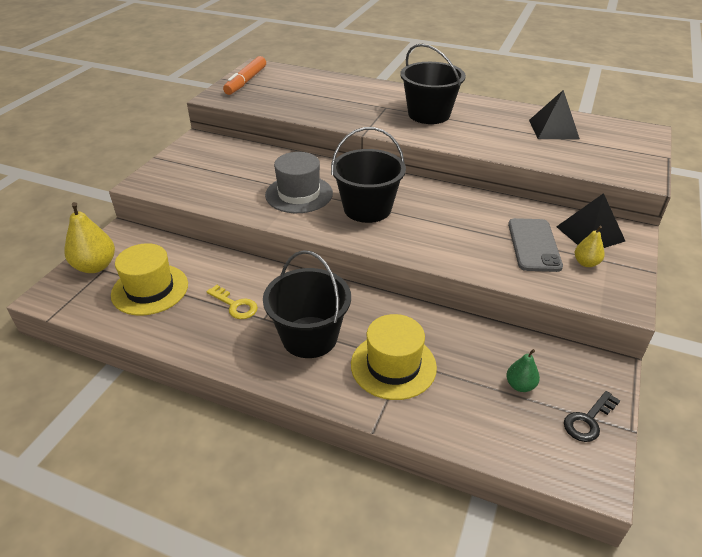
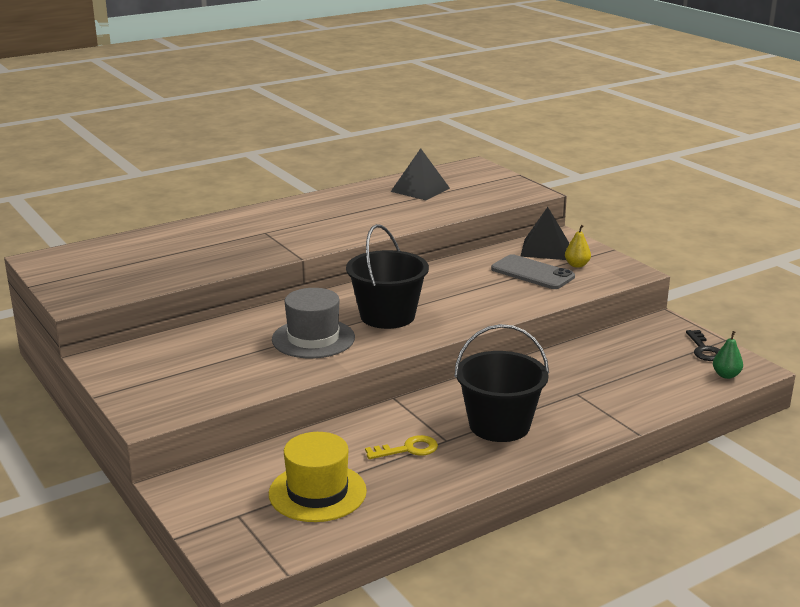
camera: 55 degrees left, 15 degrees down
(95, 266) = (223, 519): yellow pear -> none
(246, 81) = (68, 275): orange marker -> none
(393, 366) = (576, 400): yellow hat -> none
(429, 114) = (312, 221): black bucket -> none
(520, 385) = (649, 359): green pear -> green pear (726, 375)

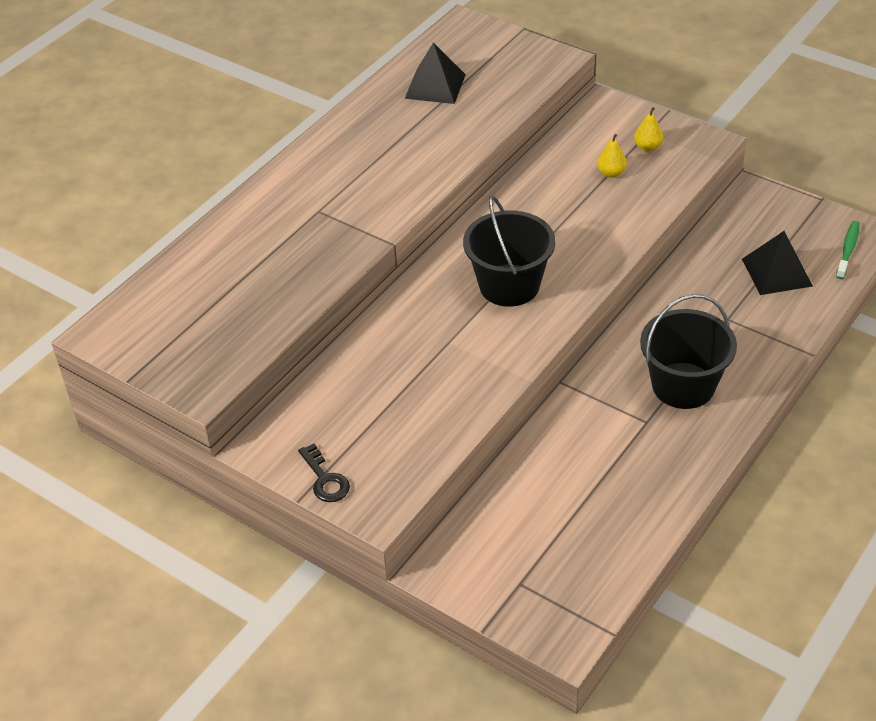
camera: 20 degrees left, 20 degrees up
(313, 338) = (458, 343): grey hat -> none
(317, 492) = (573, 529): yellow hat -> none
(408, 449) = (619, 446): yellow key -> none
(532, 273) = (611, 173): grey phone -> yellow pear
(545, 249) = (600, 130): black pyramid -> black pyramid (777, 272)
(704, 349) = (810, 219): black key -> black key (325, 479)
(726, 375) = (848, 250): green pear -> green toothbrush

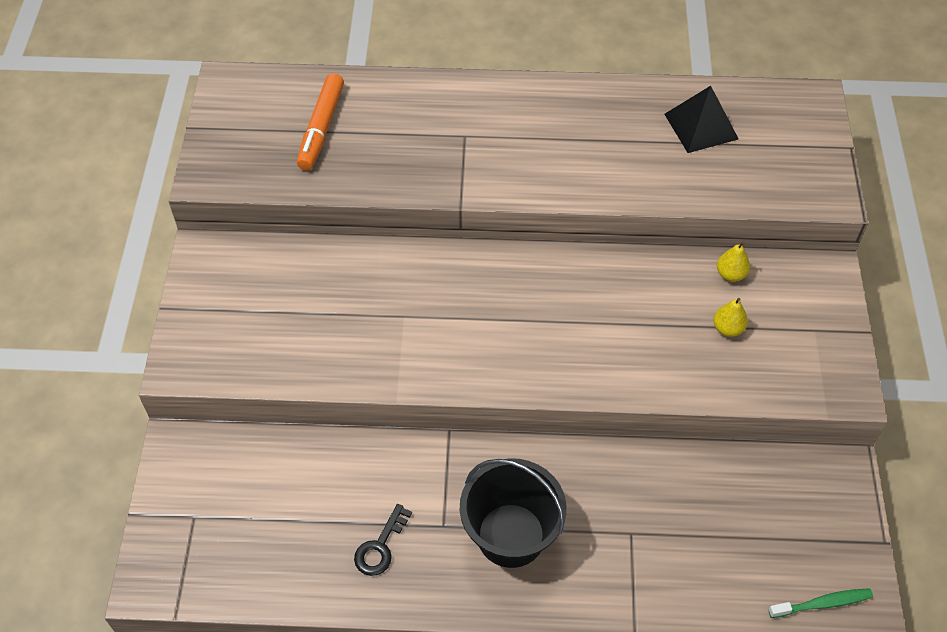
camera: 55 degrees right, 10 degrees up
(221, 292) = (321, 128): none -> orange marker
(325, 479) = (193, 313): black key -> black key (380, 546)
(509, 285) = (507, 324): black bucket -> none
(647, 147) = (793, 341): yellow pear -> yellow pear (730, 274)
(777, 272) = (733, 548): black pyramid -> none

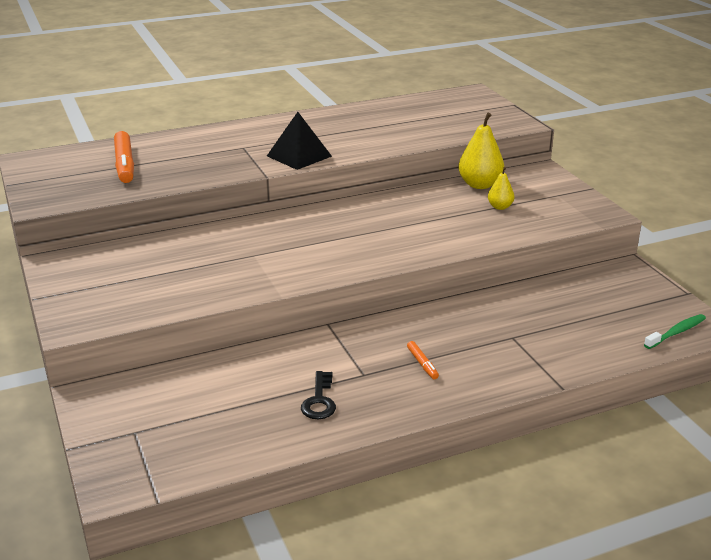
camera: 25 degrees left, 25 degrees down
(511, 535) = (422, 364): black bucket -> orange marker
(701, 126) = (409, 114): black pyramid -> black pyramid (299, 156)
(730, 274) = (480, 185): yellow pear -> yellow pear, size x1.79

